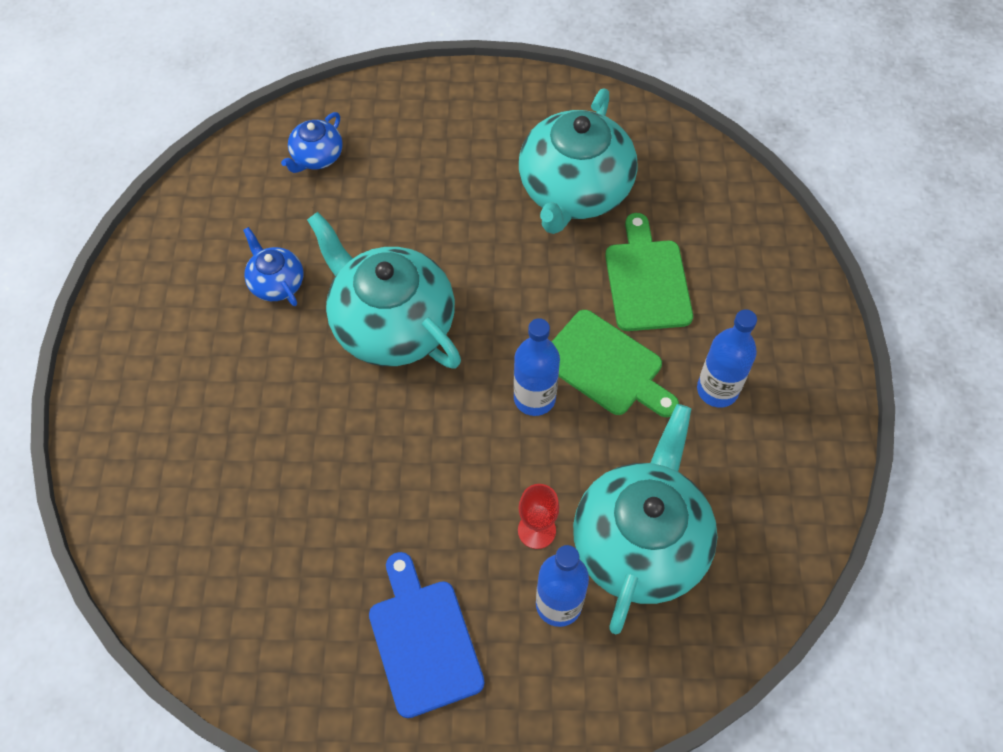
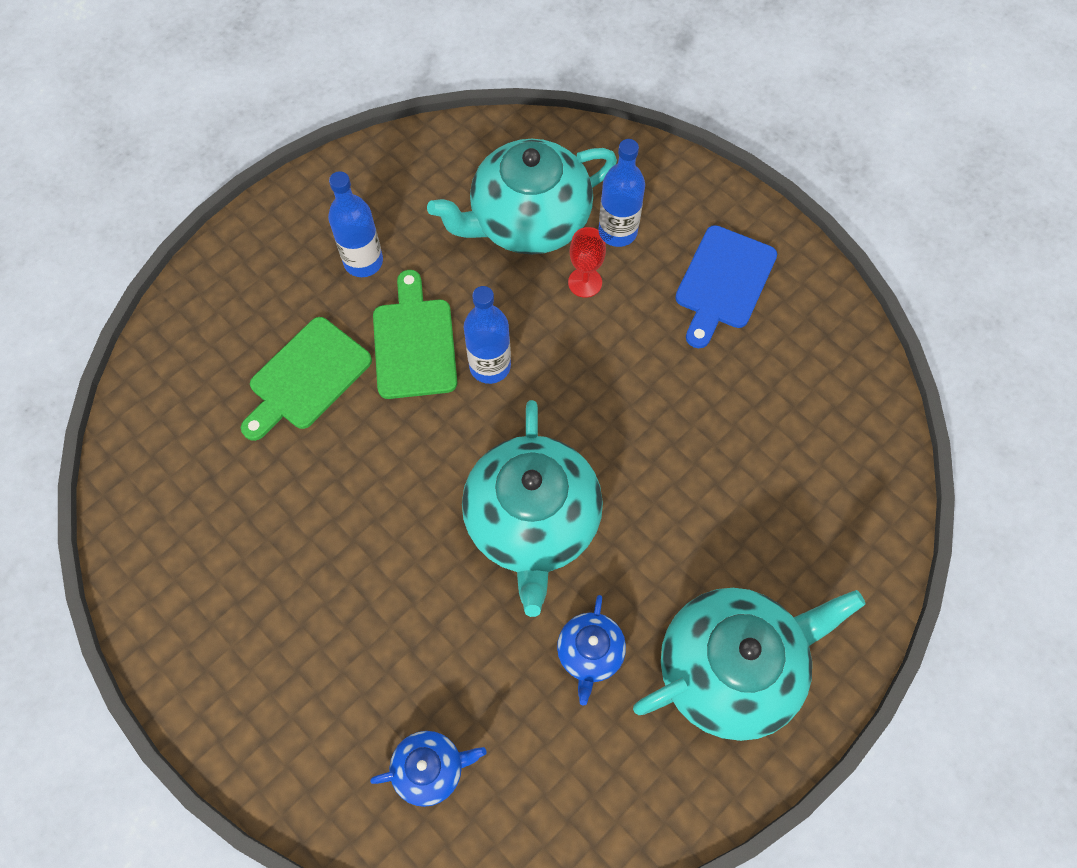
camera: 135 degrees left, 5 degrees up
(574, 191) = (260, 505): turquoise teapot -> turquoise teapot (731, 668)

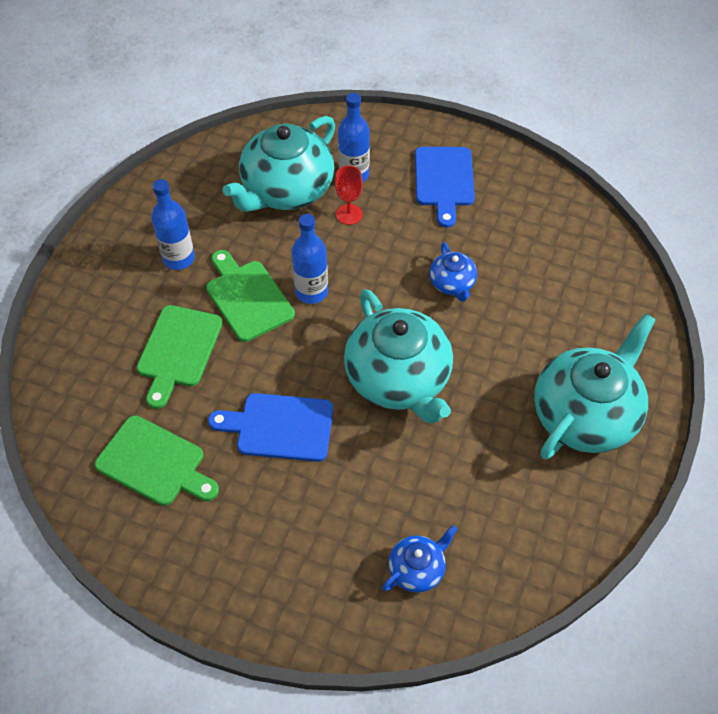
camera: 25 degrees left, 10 degrees down
(214, 504) = (154, 463): none -> green cutting board
(368, 521) = (279, 427): none -> blue cutting board
(590, 653) = (486, 445): blue teapot -> blue teapot (452, 283)

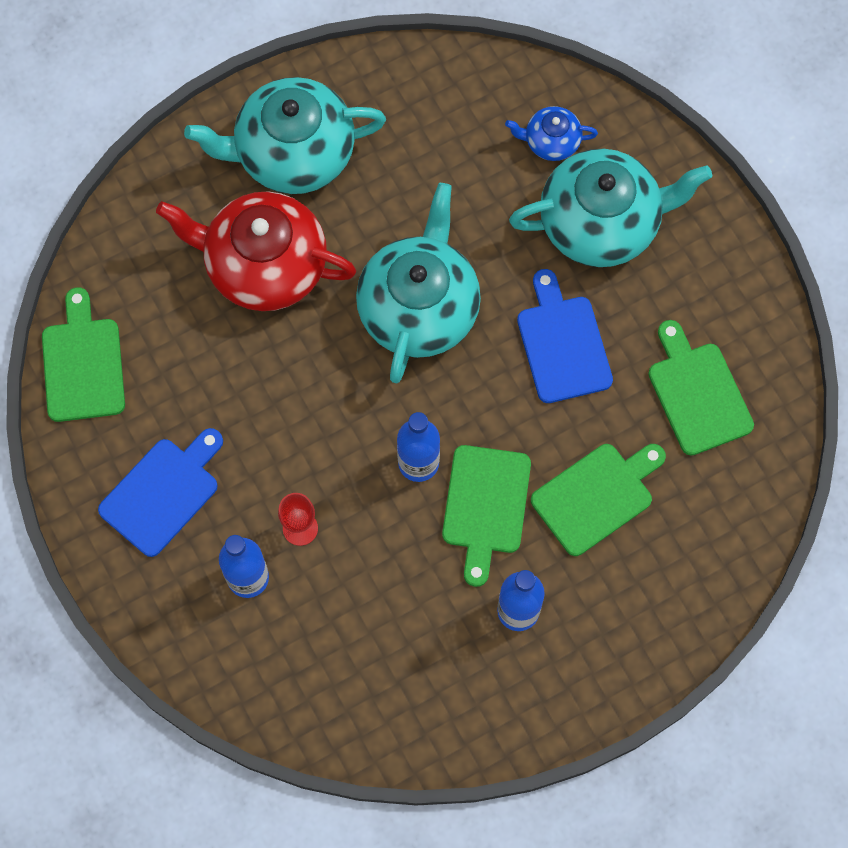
camera: 140 degrees left, 15 degrees up
(279, 427) = (563, 344): blue cutting board -> blue cutting board turned 150 degrees counterclockwise
(286, 190) = (336, 615): turquoise teapot -> turquoise teapot (601, 223)
(452, 283) = (277, 365): blue teapot -> none
(523, 332) = (264, 265): none -> red teapot
(561, 207) = (83, 364): none -> green cutting board

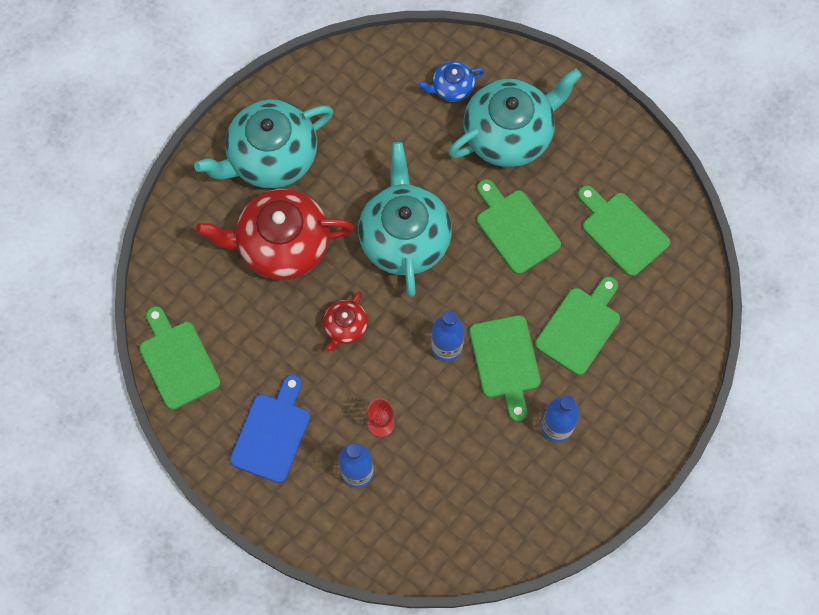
camera: 20 degrees left, 0 degrees up
(303, 393) = (345, 327): none -> red teapot
(563, 344) = (515, 228): blue cutting board -> green cutting board

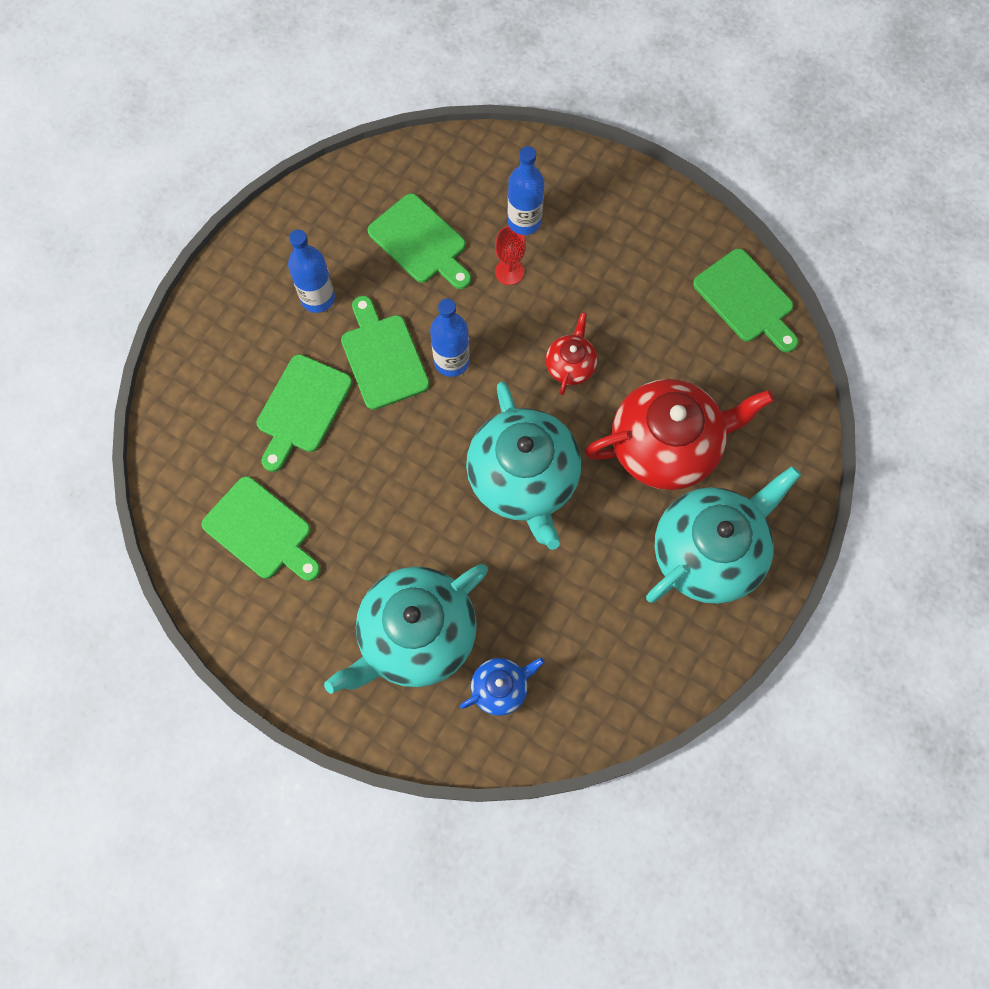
camera: 170 degrees right, 0 degrees up
(272, 433) = (623, 244): blue cutting board -> none
(515, 228) = (392, 512): green cutting board -> green cutting board (420, 242)

